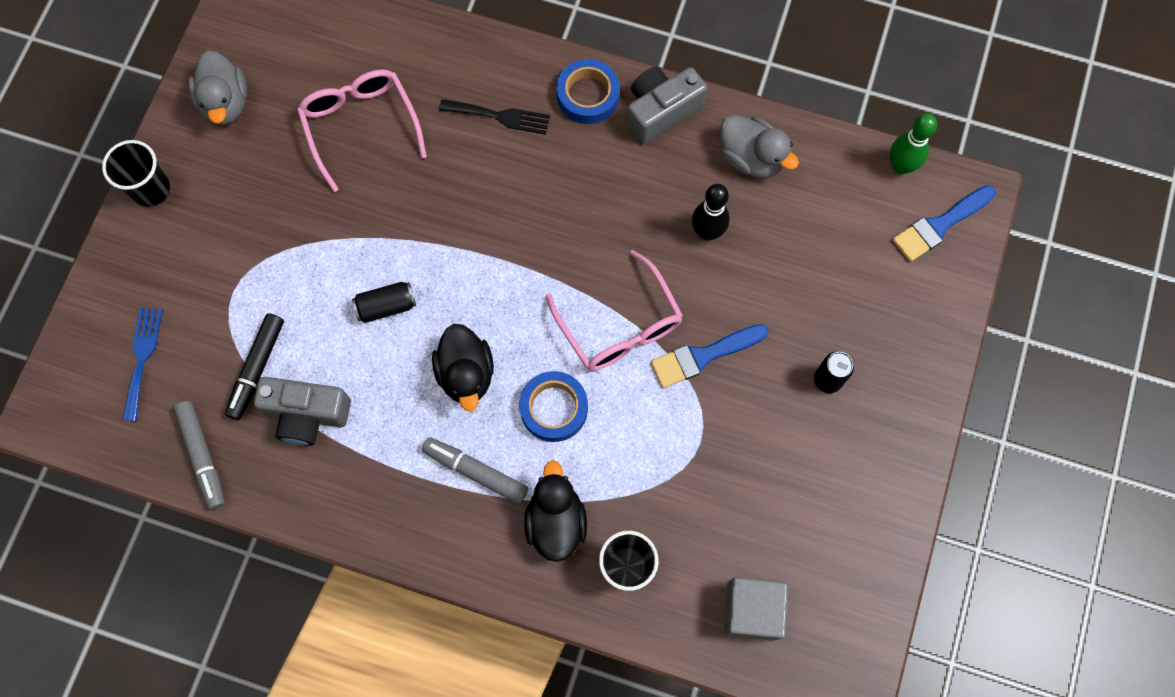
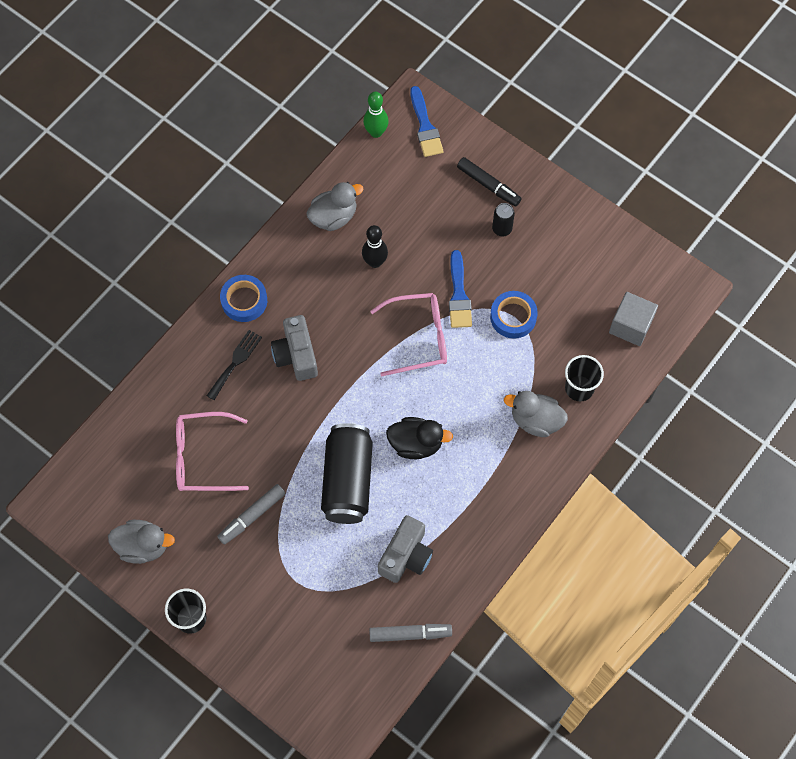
camera: 70 degrees left, 5 degrees down
(142, 358) = (321, 657): blue fork -> none
(257, 368) = (359, 580): black marker -> black marker (488, 185)
(386, 306) = (347, 480): black can -> black can, size x2.16
(476, 472) = (485, 458): grey marker -> grey marker (252, 516)
(554, 408) = (460, 397): blue tape -> blue tape (513, 317)
(556, 521) = (535, 420): black duck -> grey duck
(661, 111) = (276, 259): grey camera -> grey camera (296, 355)

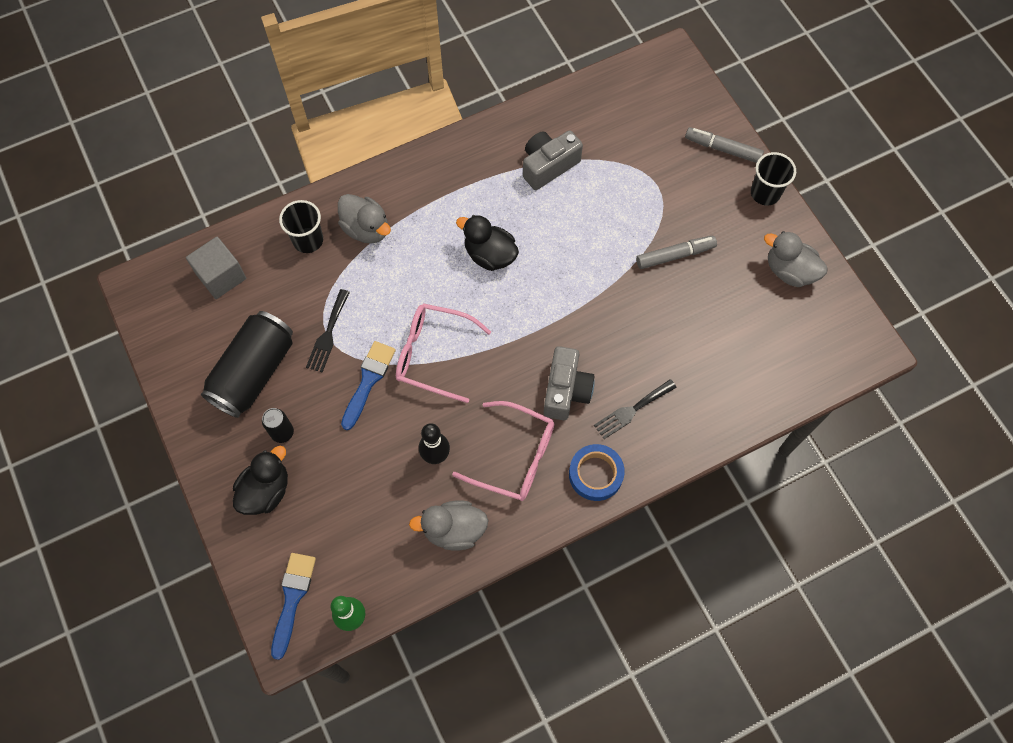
camera: 155 degrees left, 0 degrees up
(203, 457) = (702, 329): pink glasses -> pink glasses (515, 457)
(347, 480) = (571, 249): black can -> black can (254, 372)
(409, 634) = (576, 106): grey marker -> grey marker (723, 149)
(488, 185) = (266, 490): black marker -> black duck
(513, 317) = (328, 334): blue tape -> black fork

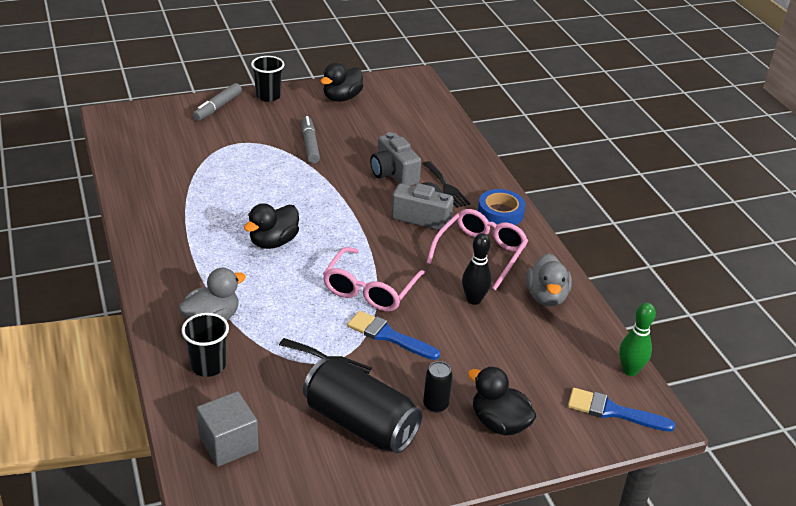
camera: 85 degrees left, 30 degrees down
(548, 166) = (191, 195): grey camera -> grey camera (393, 173)
(789, 271) = (342, 98): grey duck -> black duck

